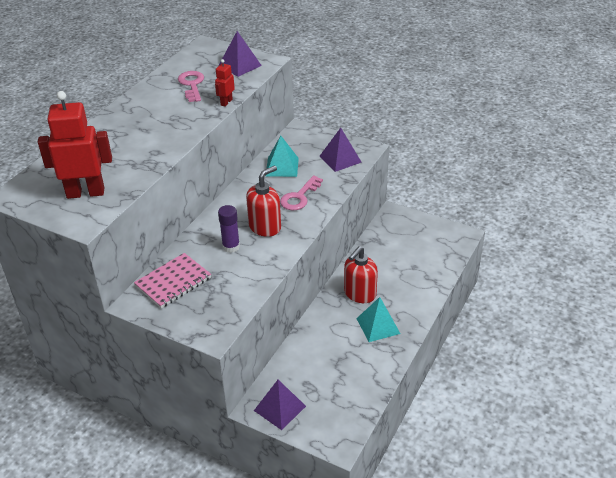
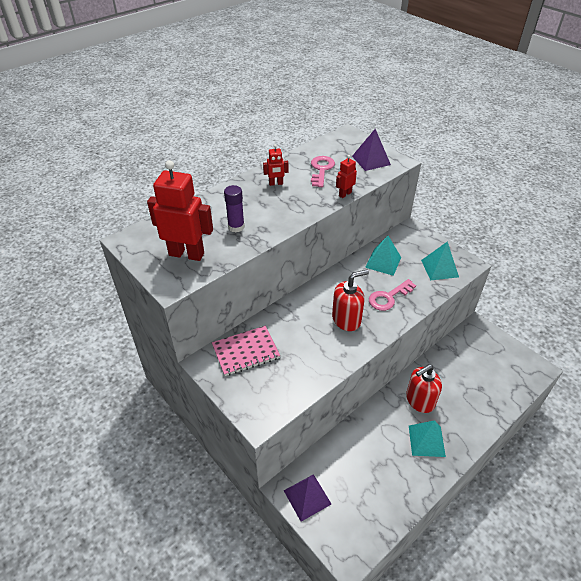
camera: 20 degrees right, 5 degrees up
(149, 108) = (276, 183): none -> red robot
(231, 247) = (309, 331): purple glue stick -> purple glue stick (236, 227)
(340, 159) = (439, 268): purple pyramid -> turquoise pyramid

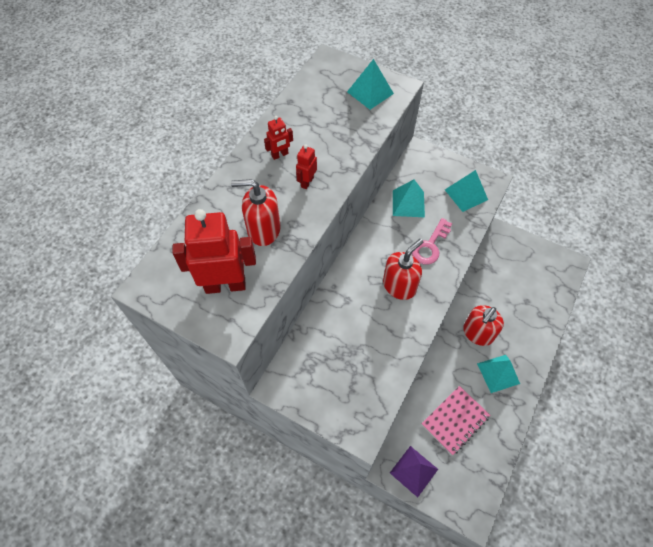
camera: 20 degrees left, 15 degrees up
(236, 227) = (263, 230): purple glue stick -> red soap dispenser
(246, 352) = (314, 359): pink notebook -> pink notebook (455, 420)
(321, 169) = (322, 120): pink key -> none
(345, 194) = (362, 149): red robot -> red robot (307, 182)
(371, 160) = (370, 92): purple pyramid -> turquoise pyramid

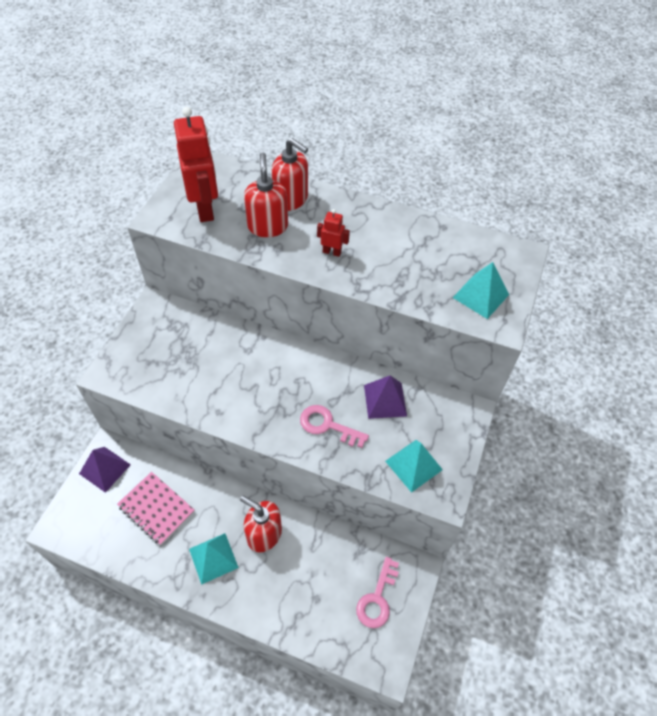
camera: 80 degrees right, 5 degrees down
(280, 155) = (364, 227): red robot -> none
(399, 286) = (269, 396): red soap dispenser -> red soap dispenser (291, 199)
(408, 203) = (385, 400): turquoise pyramid -> purple pyramid
(524, 262) = (377, 598): none -> pink key

